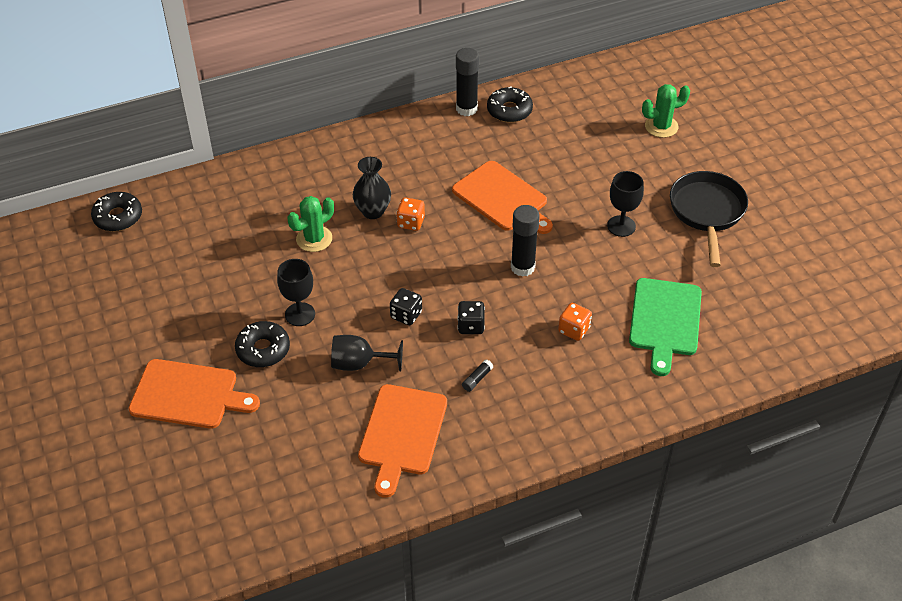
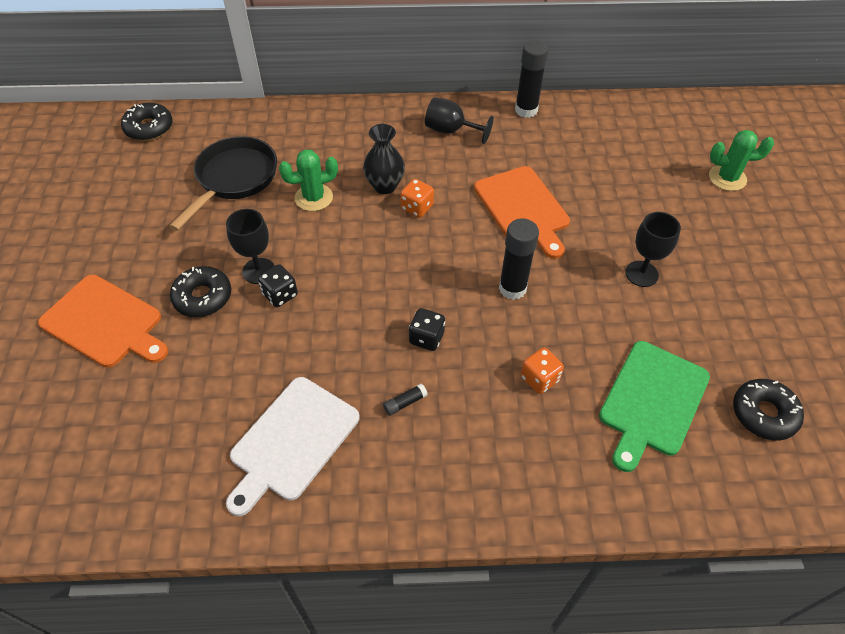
camera: 20 degrees right, 5 degrees up
(359, 363) = (289, 343): black goblet -> black goblet (451, 131)
(402, 434) = (292, 441): orange cutting board -> white cutting board
(406, 315) = (364, 304): black dice -> black dice (280, 295)
(509, 110) = (569, 122): black donut -> black donut (763, 414)
(707, 212) = (748, 286): black pan -> black pan (234, 179)

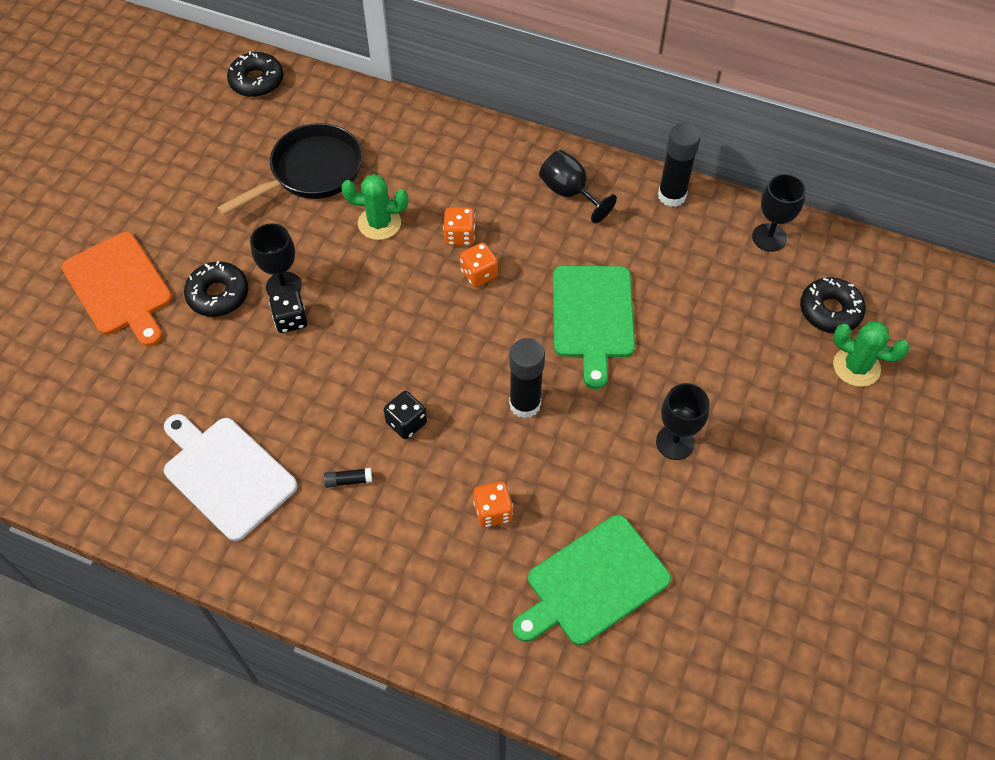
camera: 25 degrees right, 5 degrees up
(292, 441) = (226, 474): white cutting board -> white cutting board turned 75 degrees clockwise
(385, 186) = (459, 236): black vase -> orange dice
(523, 208) = (593, 317): orange cutting board -> green cutting board
(611, 116) = (769, 237): none -> black goblet
(763, 414) = (702, 646): black donut -> black donut (830, 311)

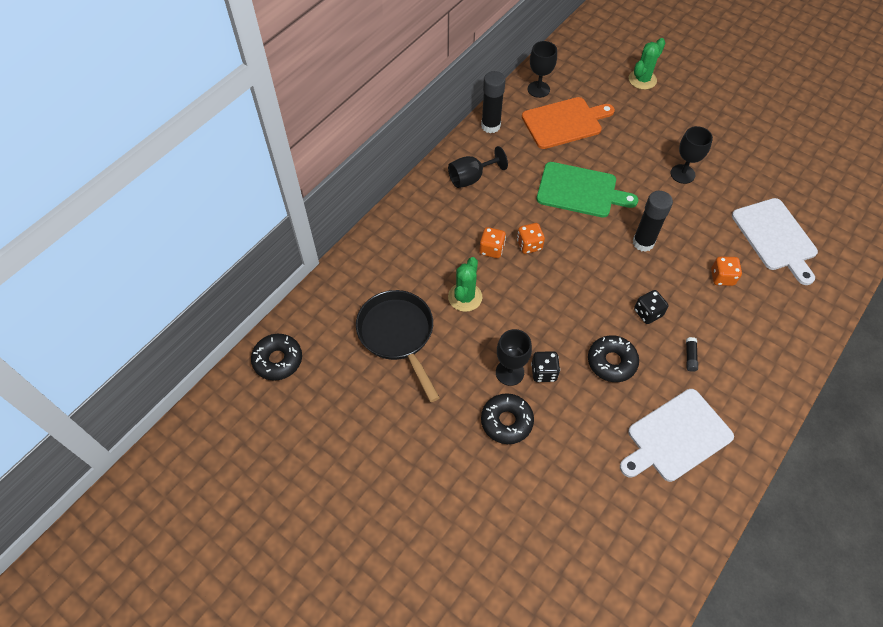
camera: 75 degrees left, 0 degrees up
(119, 287) = (479, 500): orange cutting board -> orange cutting board (564, 122)
(593, 583) = (775, 237): green cutting board -> white cutting board
(830, 311) = (600, 79): black donut -> black donut (611, 362)

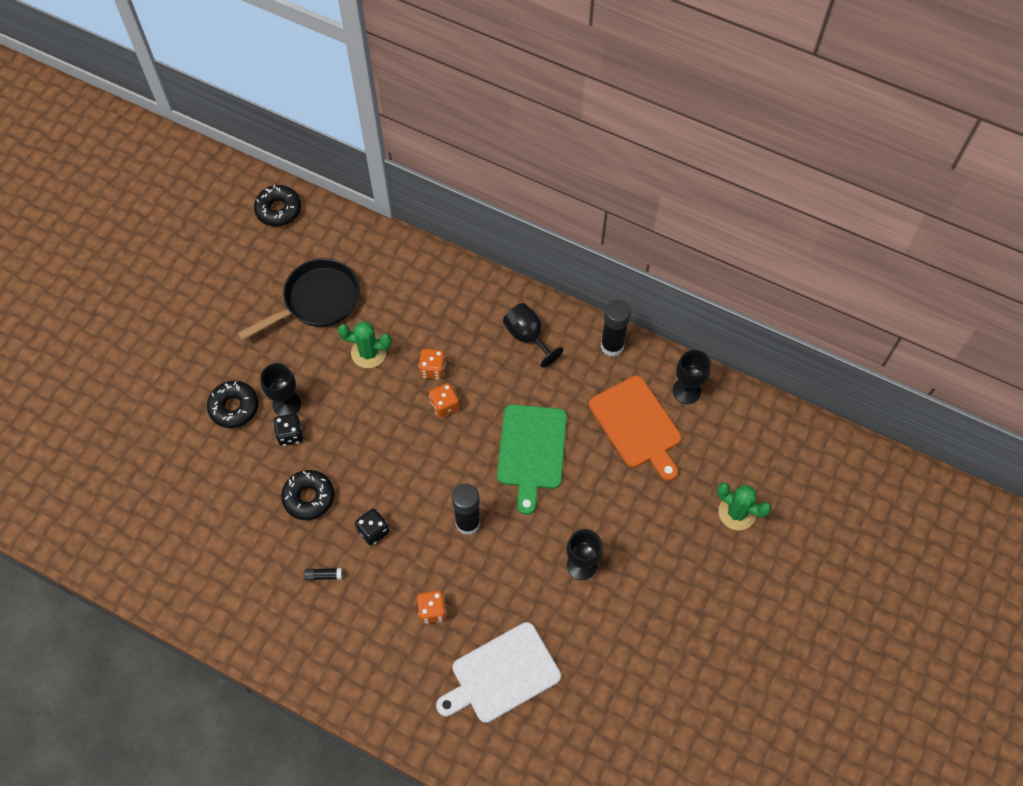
camera: 80 degrees right, 5 degrees up
(676, 437) = (230, 562): white cutting board -> none

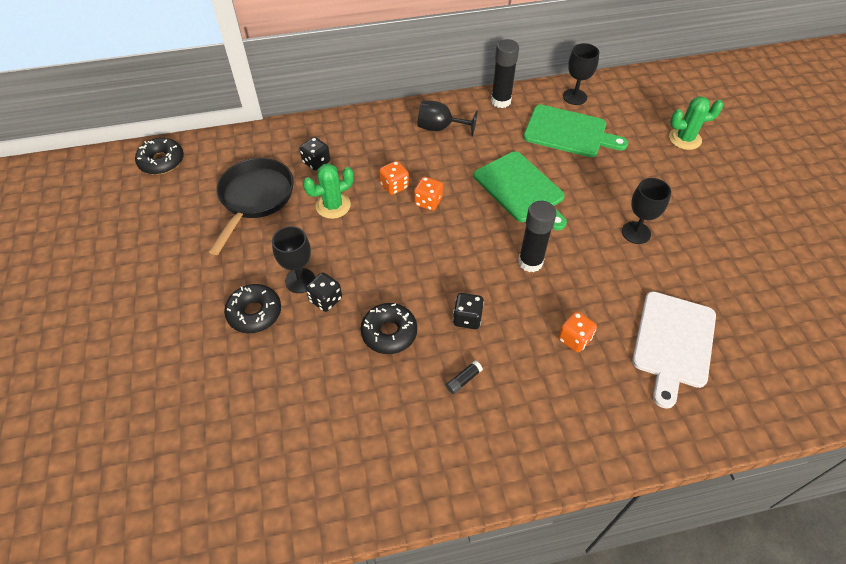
camera: 40 degrees left, 10 degrees down
(393, 298) = (316, 162): none -> black dice
(637, 425) = (569, 132): orange cutting board -> green cutting board

